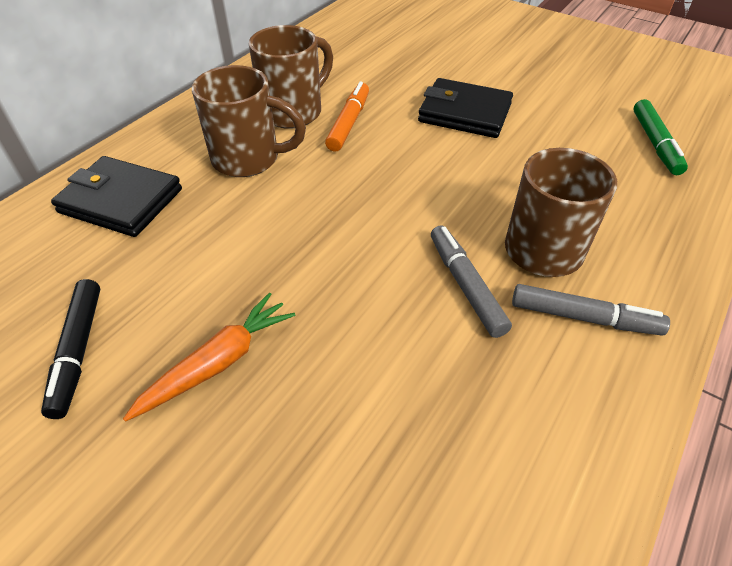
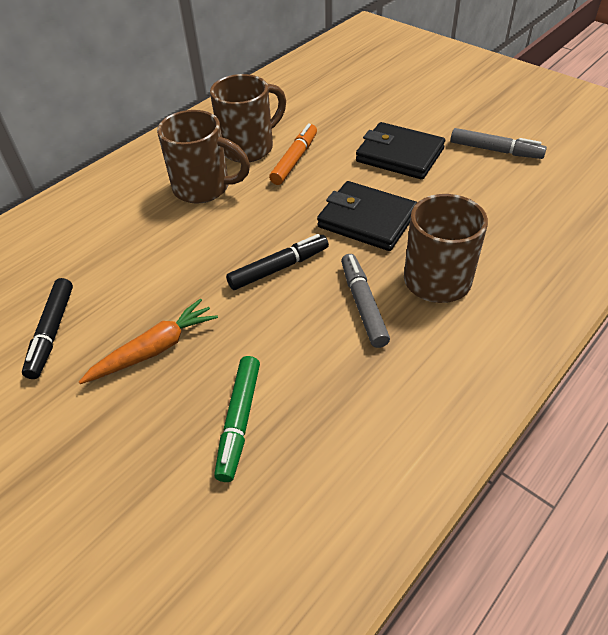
camera: 10 degrees right, 0 degrees up
(121, 201) = (96, 218): black wallet -> black wallet (367, 220)
(356, 248) = (279, 268): none -> black marker
(584, 317) = (456, 338): grey marker -> grey marker (495, 150)
(655, 143) = (568, 191): green marker -> green marker (239, 421)

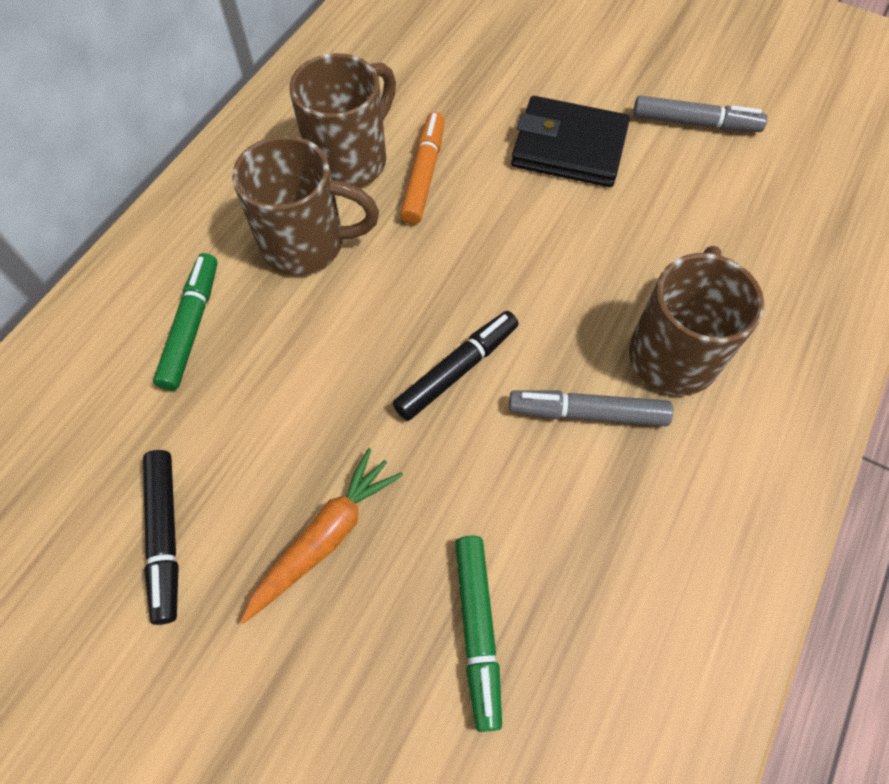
camera: 15 degrees left, 15 degrees up
(114, 222) = (192, 326): none -> green marker
(363, 305) = (587, 413): grey marker -> grey marker turned 60 degrees counterclockwise
(367, 220) = (554, 268): black wallet -> none

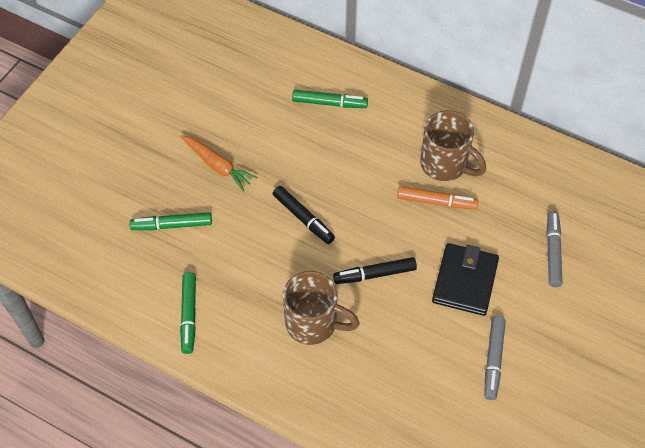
camera: 90 degrees right, 5 degrees down
(165, 537) = (222, 107): black marker -> black marker (375, 274)
(306, 244) = (383, 147): brown mug -> none
(587, 413) = (277, 277): grey marker -> grey marker (552, 252)
(691, 577) = (189, 315): none -> green marker

